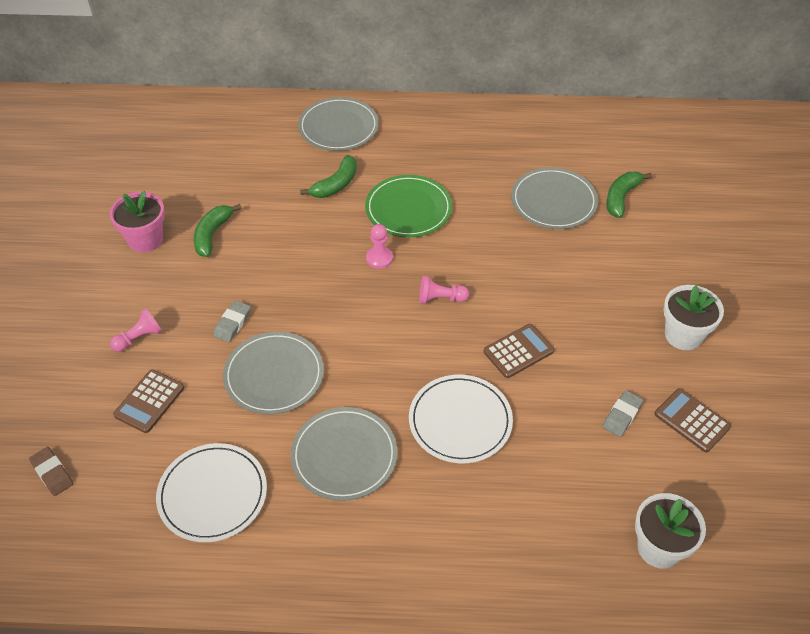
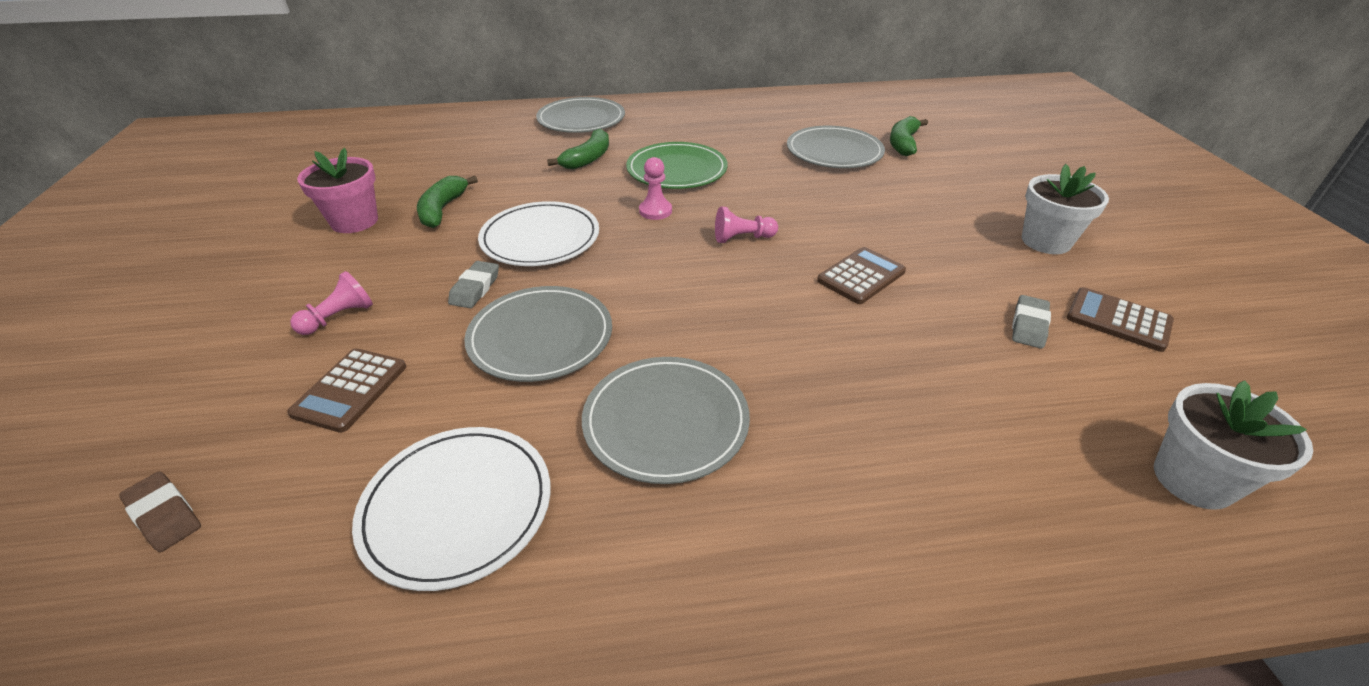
camera: 10 degrees left, 10 degrees down
(460, 421) = (820, 357): white plate -> white plate (540, 238)

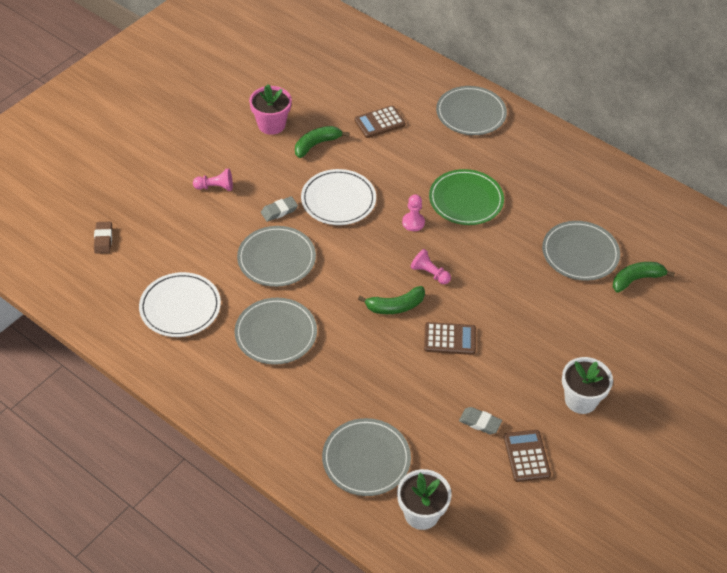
camera: 45 degrees right, 10 degrees up
(350, 390) = (189, 230): brown calculator -> brown calculator (379, 122)
(588, 158) = (430, 154): green banana -> green banana (395, 306)
(1026, 475) = (366, 459): none -> grey plate
(1029, 326) = (480, 422): grey eraser -> grey eraser turned 45 degrees clockwise

